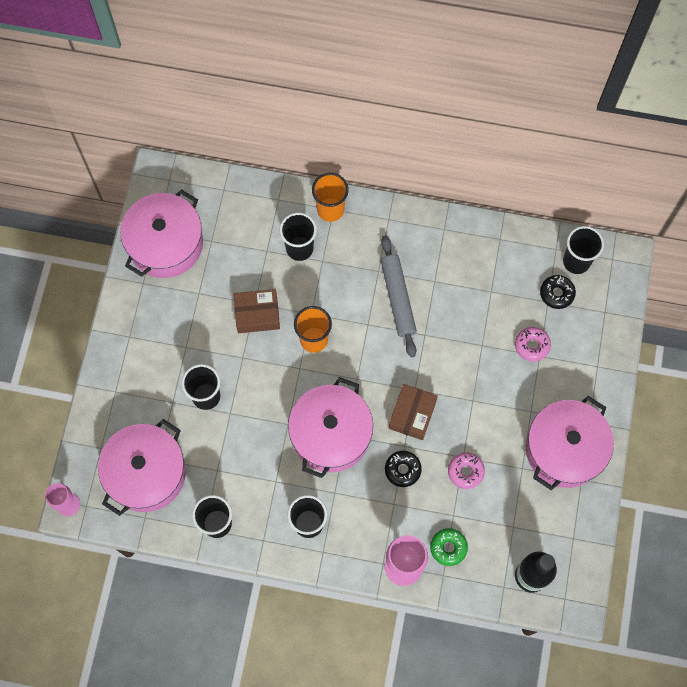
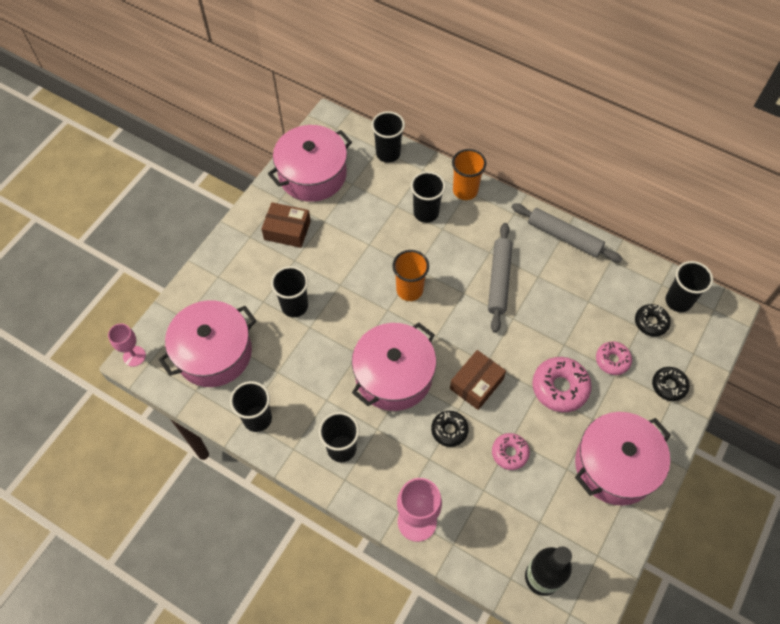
camera: 20 degrees right, 10 degrees down
(235, 192) = (388, 153): none -> black cup
(257, 314) = (367, 254): brown box -> brown box (287, 230)
(446, 229) = (564, 237): none -> grey rolling pin
(448, 548) = (467, 519): green donut -> none
(491, 390) = (560, 387): none -> pink donut
(591, 353) = (669, 386): none -> black donut

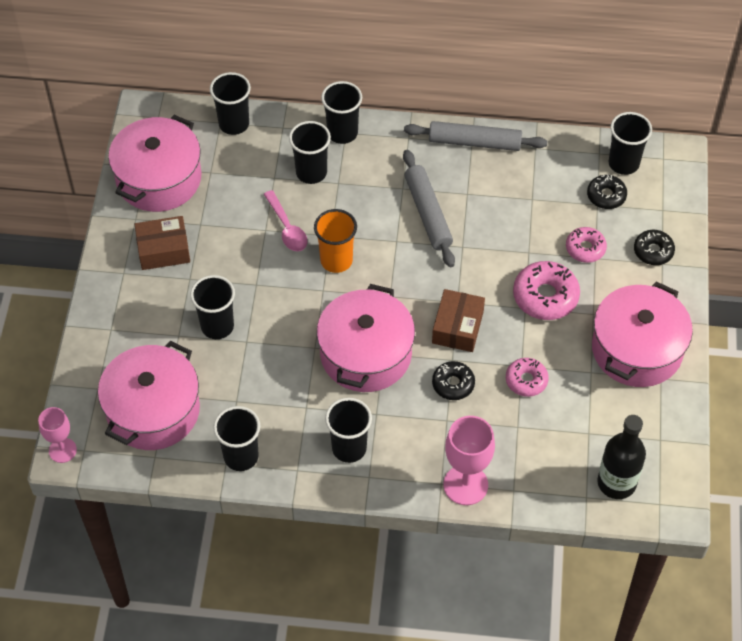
camera: 25 degrees left, 5 degrees down
(386, 249) = (287, 228): none -> pink spoon
(465, 190) = (342, 133): orange cup -> black cup

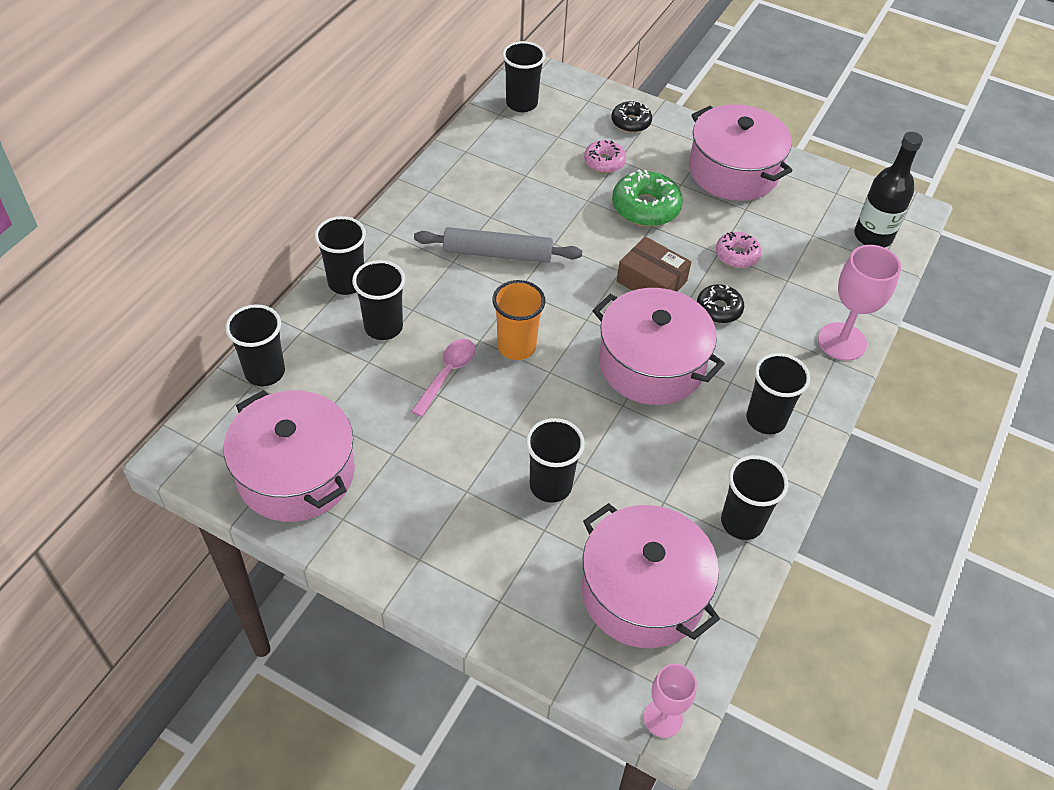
camera: 70 degrees left, 5 degrees down
(163, 250) = (408, 504): brown box -> none
(287, 228) = (447, 374): pink spoon -> pink spoon turned 60 degrees counterclockwise
(474, 142) = (430, 189): grey rolling pin -> none
(545, 296) = (645, 207): pink donut -> green donut
(606, 196) = (551, 127): black donut -> none

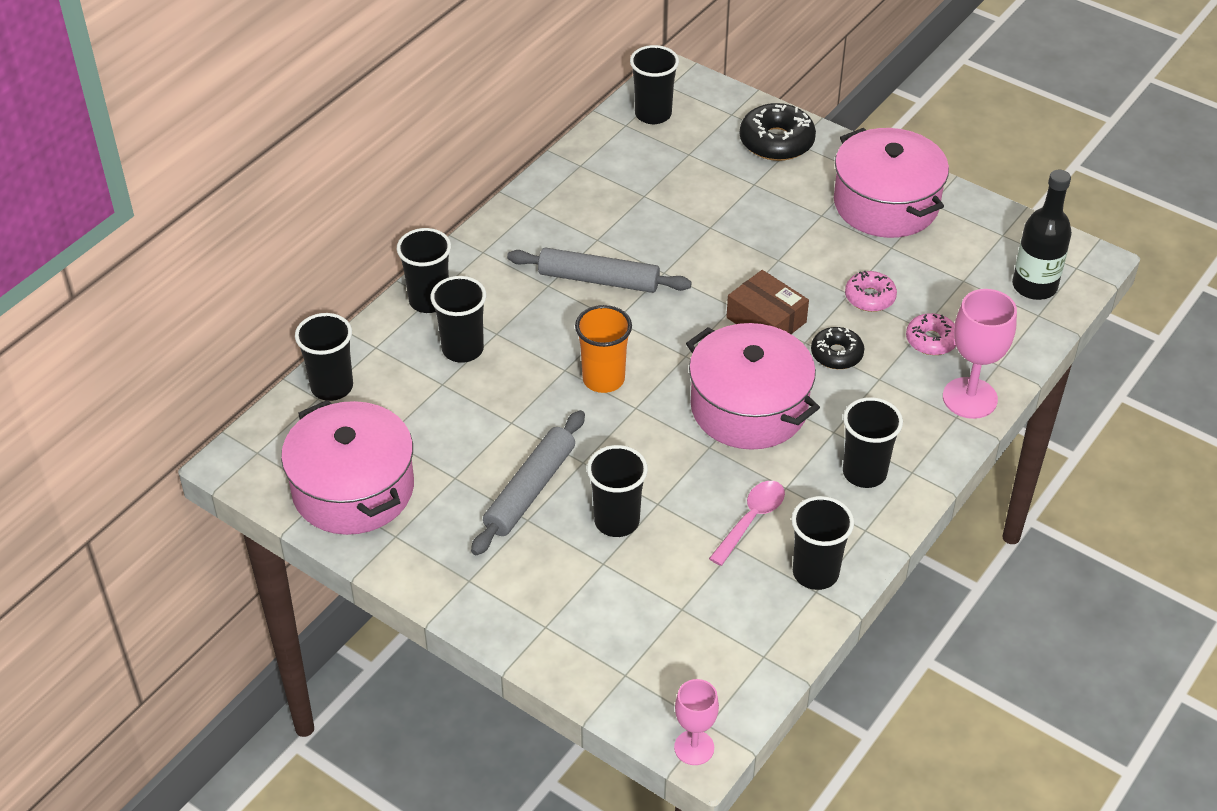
camera: 10 degrees right, 5 degrees down
(447, 374) = (524, 402): pink spoon -> pink spoon (751, 520)
(465, 461) = (530, 490): none -> grey rolling pin
(604, 162) = (737, 185): pink donut -> pink donut (931, 340)
(631, 122) = (776, 142): black donut -> black donut, size x1.60
(643, 592) = (696, 631): pink pot -> none
(645, 207) = (775, 239): green donut -> none

